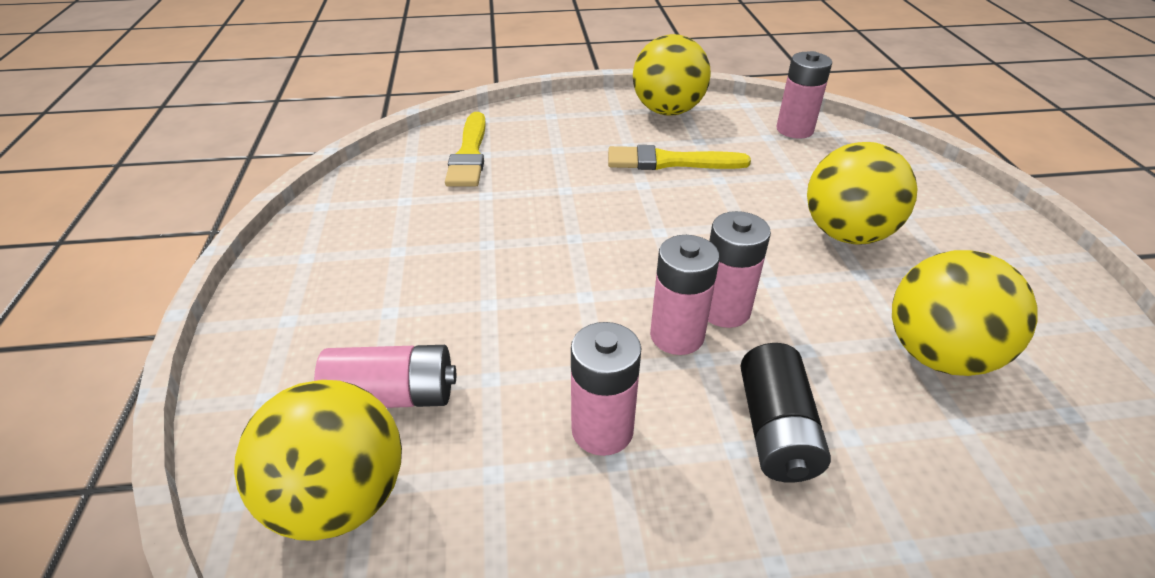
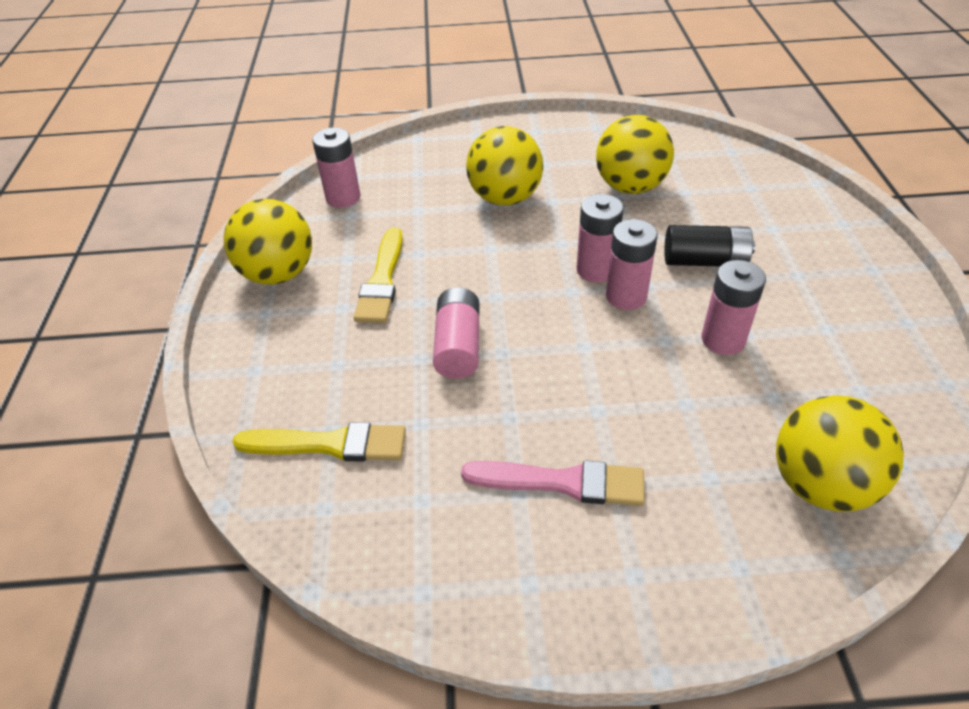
camera: 85 degrees left, 5 degrees up
(392, 396) = (717, 466): pink battery -> pink battery (458, 346)
(401, 276) = (562, 482): none -> pink brush

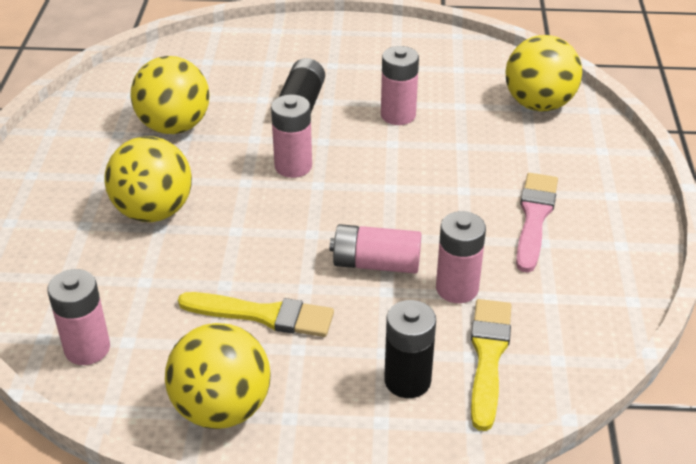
camera: 85 degrees left, 5 degrees down
(301, 383) = (407, 380): none -> black battery
(626, 296) = (334, 155): pink battery -> pink battery (457, 288)

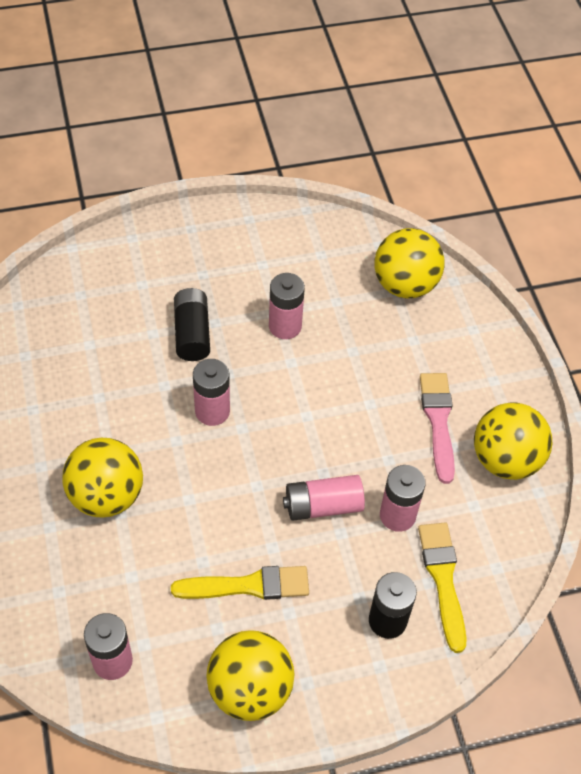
camera: 20 degrees left, 15 degrees up
(174, 126) = (83, 387): yellow ball -> yellow ball (505, 459)

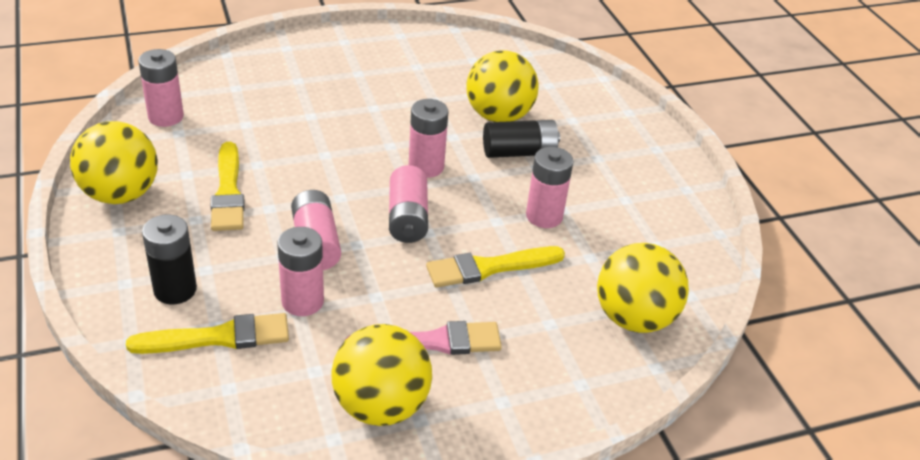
camera: 85 degrees right, 15 degrees down
(106, 496) = (328, 108): yellow ball -> yellow ball (498, 116)
(287, 431) = (407, 218): none -> pink battery
(351, 374) = (489, 267): none -> yellow brush

